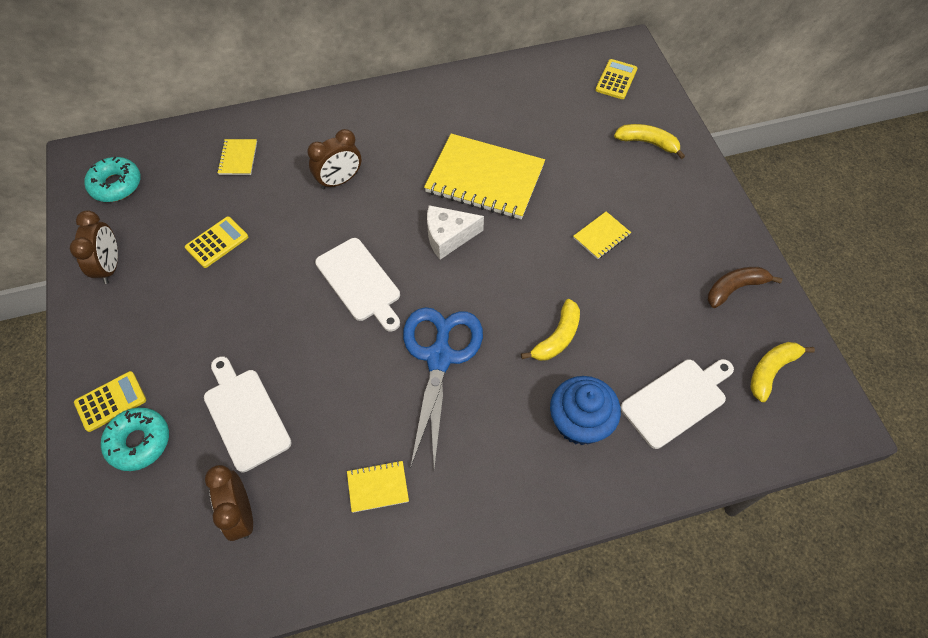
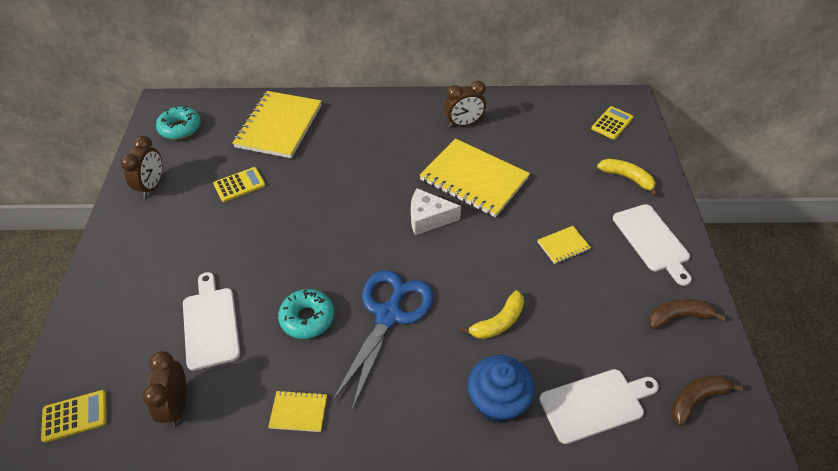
camera: 15 degrees right, 10 degrees down
(111, 401) = (111, 288): yellow calculator -> yellow calculator (75, 416)
(139, 442) = (120, 325): turquoise donut -> turquoise donut (307, 318)
(238, 158) = (279, 126): yellow notebook -> yellow notebook, size x2.26
(339, 181) = (353, 158): brown clock -> brown clock (463, 124)
(360, 282) = (342, 239): white cutting board -> white cutting board (652, 240)
(771, 371) = (696, 399): yellow banana -> brown banana

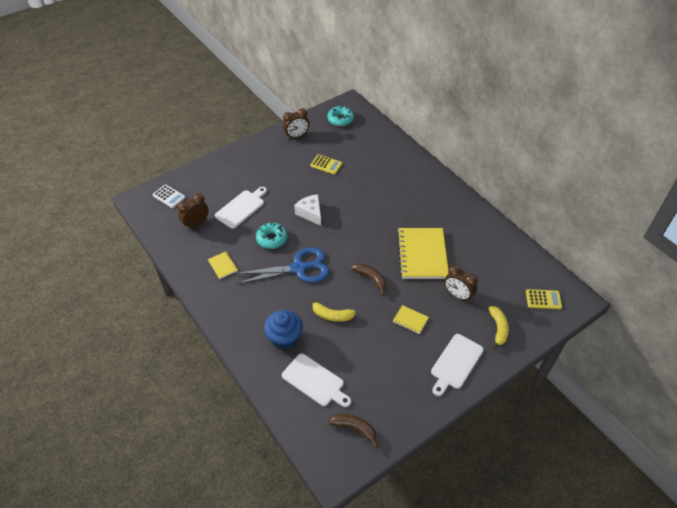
camera: 55 degrees right, 0 degrees up
(75, 416) = (169, 196): yellow calculator -> white calculator
(279, 126) = (379, 153): yellow notebook -> none
(428, 218) = (374, 250): white cheese -> white cheese (310, 213)
(463, 124) = (462, 226): brown clock -> brown clock (457, 295)
(678, 317) = (406, 399): brown banana -> brown banana (371, 279)

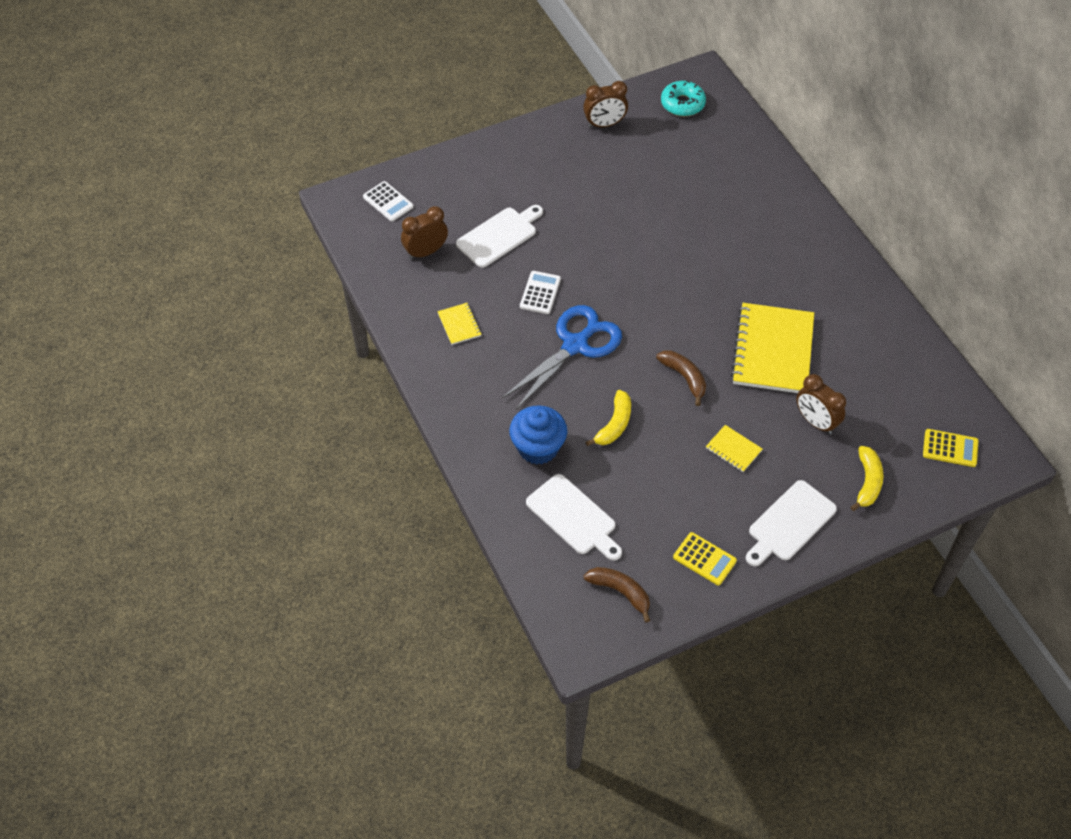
camera: 10 degrees right, 5 degrees up
(272, 239) = (540, 293): turquoise donut -> white calculator
(299, 268) = (575, 345): blue scissors -> blue scissors turned 45 degrees counterclockwise
(310, 213) = (607, 259): white cheese -> none
(326, 164) = (645, 180): yellow calculator -> yellow calculator (704, 559)
(332, 315) = (614, 424): yellow banana -> yellow banana turned 90 degrees counterclockwise

